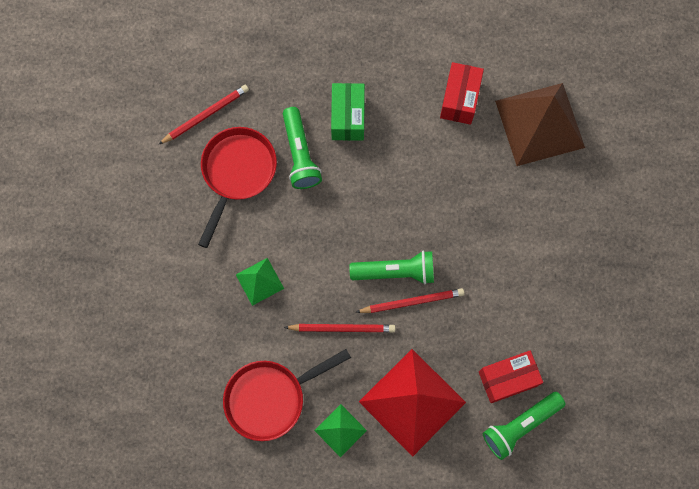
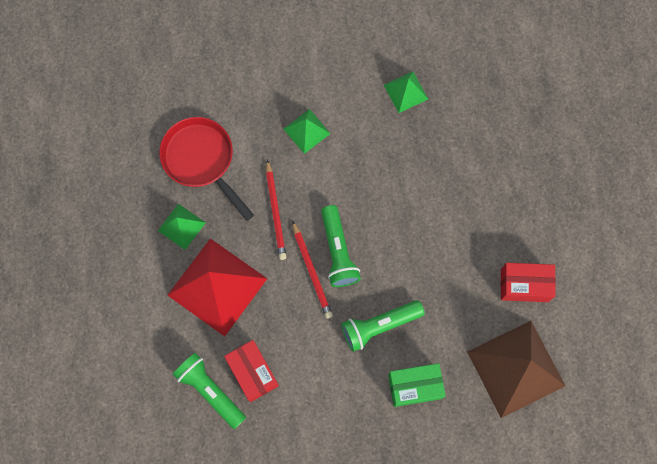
camera: 80 degrees right, 0 degrees up
(205, 115) = (456, 53): red pencil -> none
(237, 173) = (405, 92): red pan -> green pyramid
(300, 154) = (435, 144): green flashlight -> green flashlight (379, 326)
(348, 118) = (482, 182): green box -> green box (414, 386)

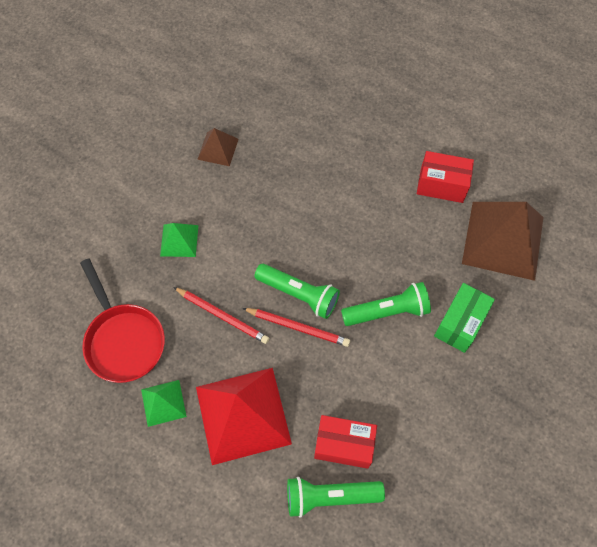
camera: 50 degrees left, 10 degrees down
(201, 160) = (123, 340): red pan -> red pan turned 120 degrees counterclockwise
(379, 326) = (387, 311): green flashlight -> green flashlight turned 120 degrees counterclockwise
(405, 92) = (218, 149): green pyramid -> brown pyramid
(524, 285) = (441, 185): red box -> red box turned 60 degrees clockwise

